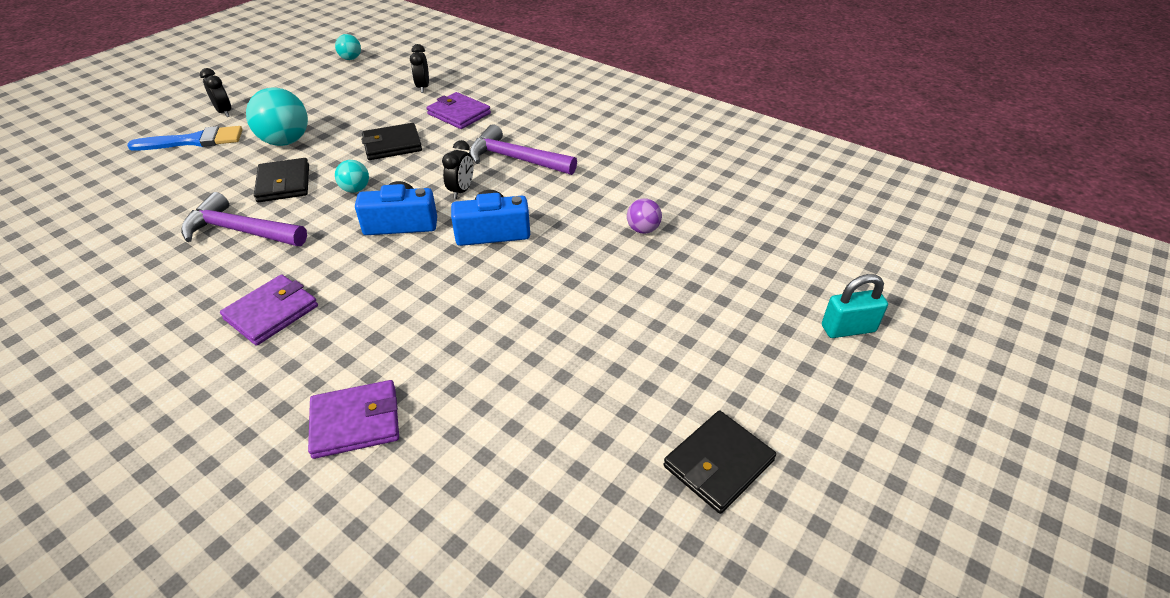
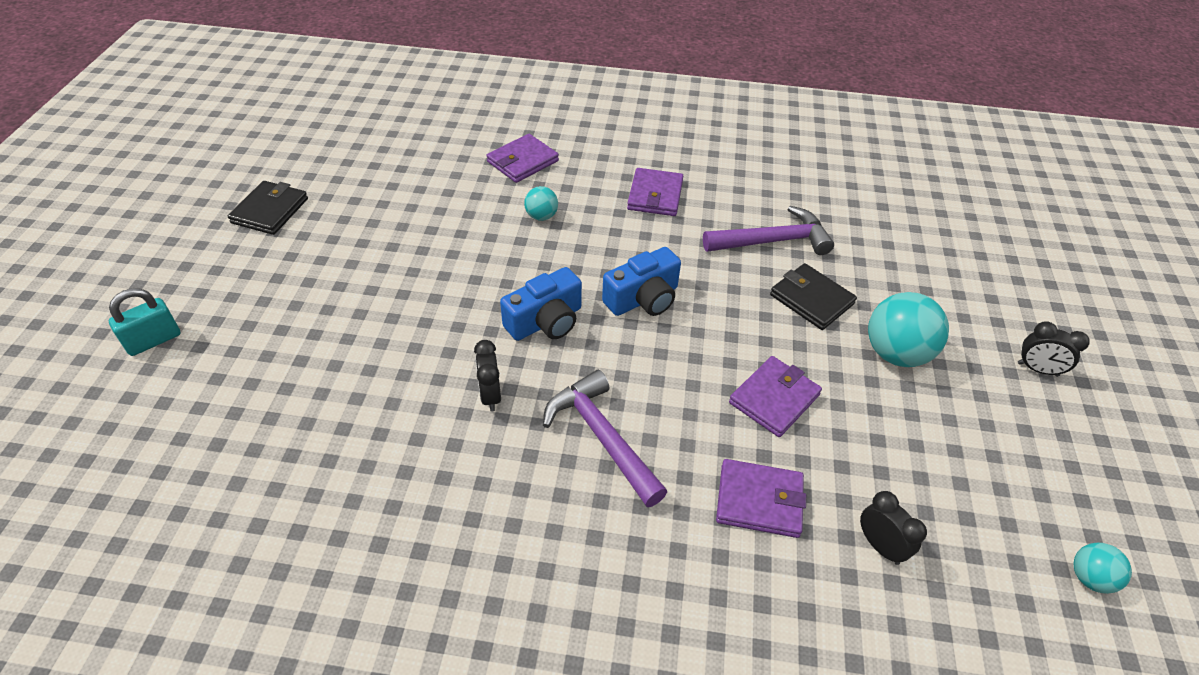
camera: 150 degrees right, 5 degrees up
(194, 141) = (985, 314): blue brush -> none
(355, 189) = (733, 320): turquoise ball -> turquoise ball (541, 216)
(392, 145) = (774, 399): black wallet -> purple wallet
(461, 190) = (623, 361): black clock -> black clock (490, 395)
(516, 159) = (602, 437): purple hammer -> purple hammer turned 120 degrees counterclockwise
(643, 229) = (387, 383): purple ball -> none

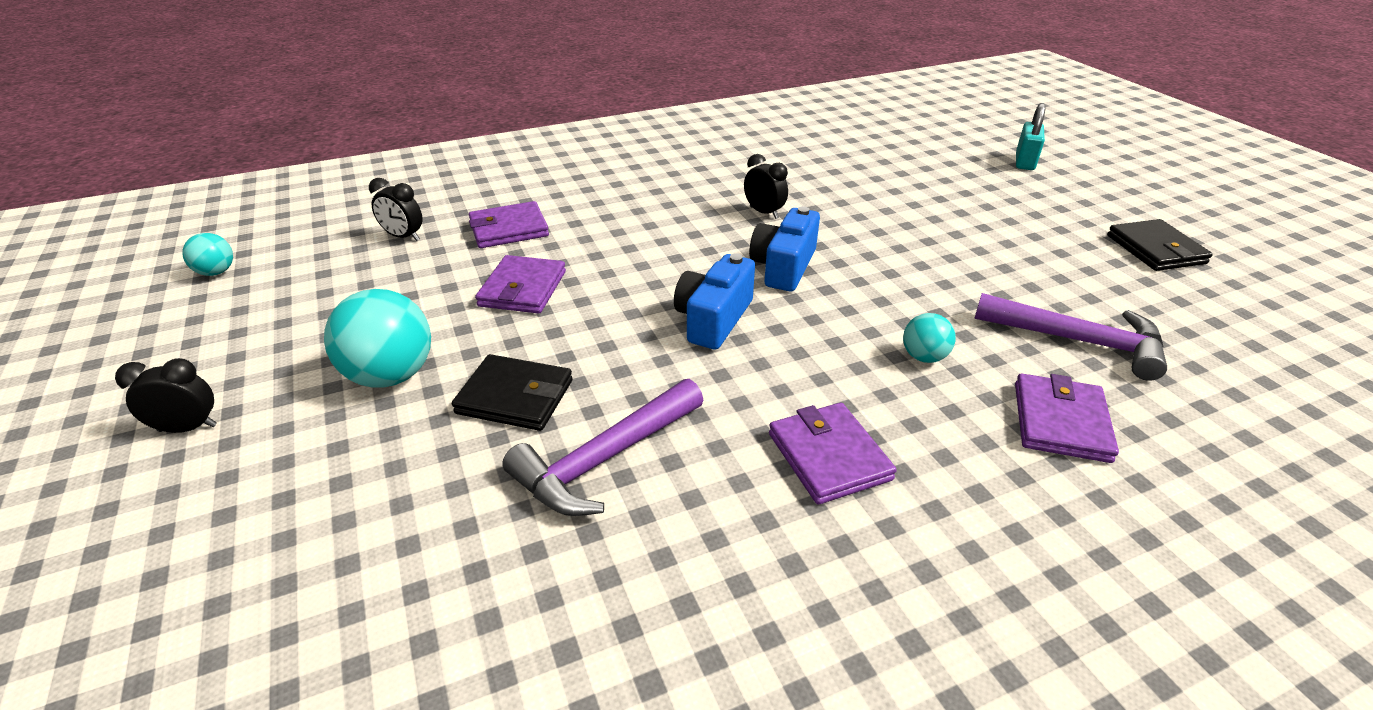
camera: 150 degrees right, 10 degrees down
(602, 437) = (655, 220): purple hammer -> purple hammer (1077, 341)

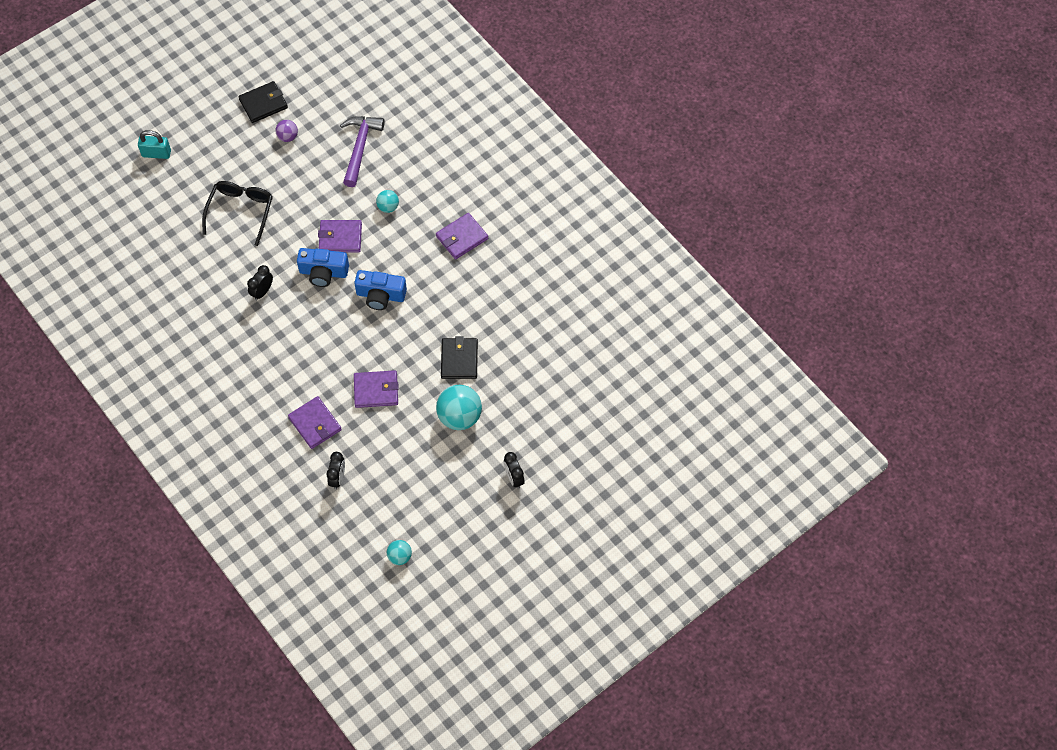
camera: 105 degrees left, 25 degrees up
(605, 459) = (485, 313): purple hammer -> none
(918, 210) = (240, 212): none -> black glasses
(1060, 422) = (419, 160): purple wallet -> purple wallet (340, 238)
(1085, 265) = (288, 137): none -> purple ball

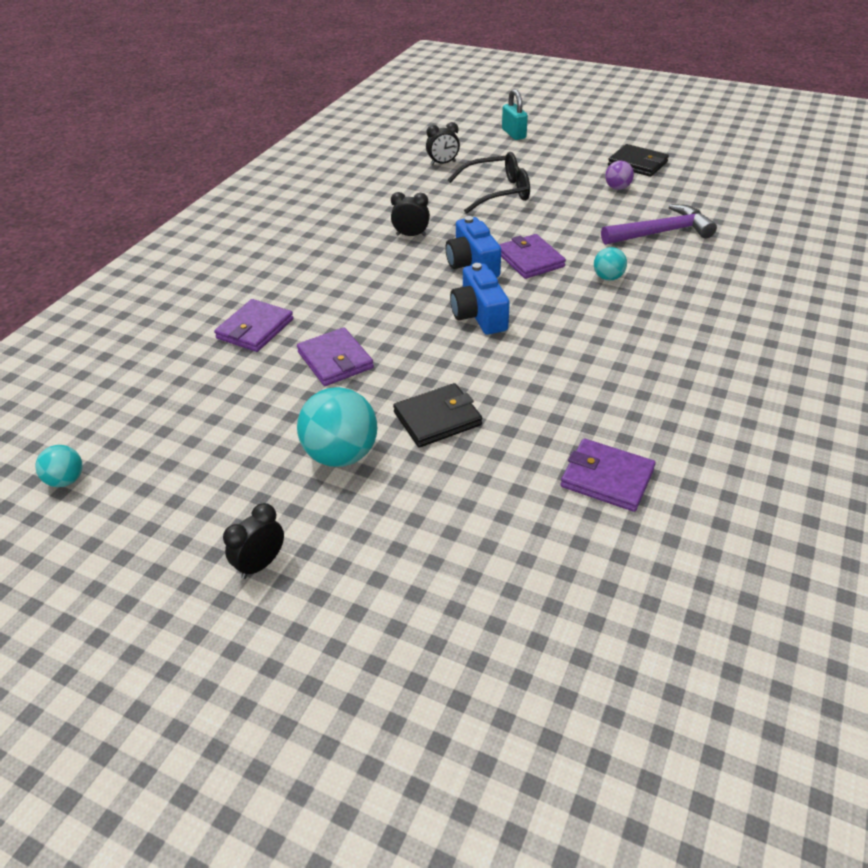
camera: 65 degrees right, 20 degrees down
(338, 478) = (181, 375): black clock -> black clock (443, 163)
(462, 237) = (630, 350): purple wallet -> purple wallet (607, 478)

